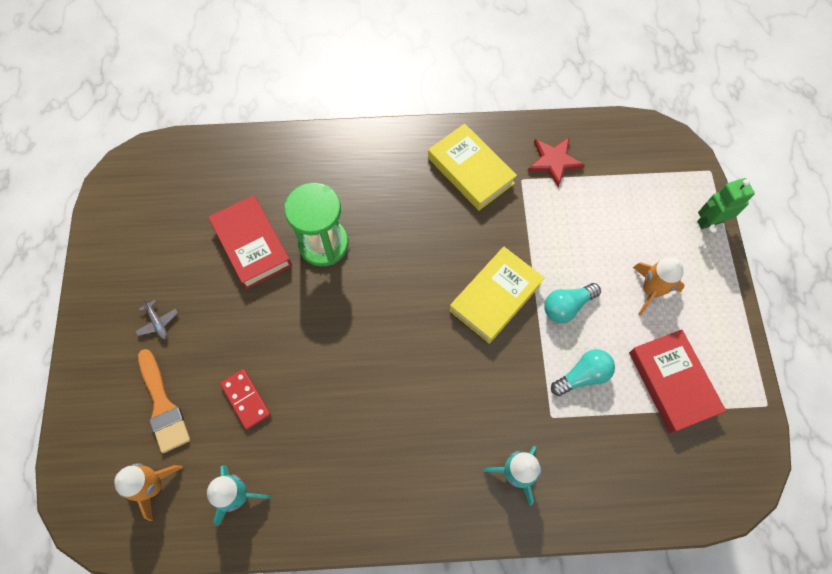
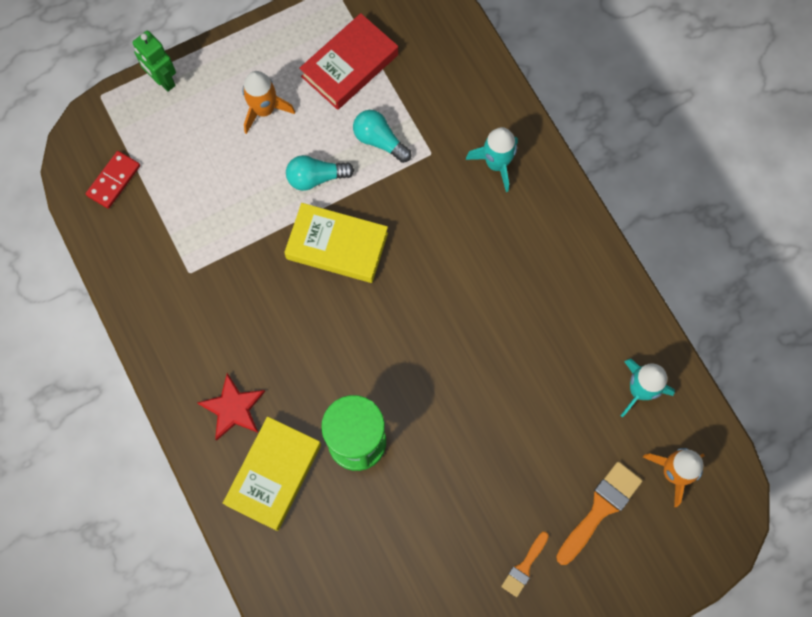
camera: 115 degrees left, 5 degrees up
(158, 323) = (524, 567): grey plane -> orange brush
(246, 399) = (553, 431): red domino -> red domino (114, 181)
(252, 245) = (393, 518): red book -> none
(470, 170) = (200, 329): yellow book -> yellow book (274, 474)
(554, 161) = (152, 248): red star -> red star (233, 408)
(567, 306) = (316, 178): turquoise light bulb -> turquoise light bulb turned 135 degrees clockwise

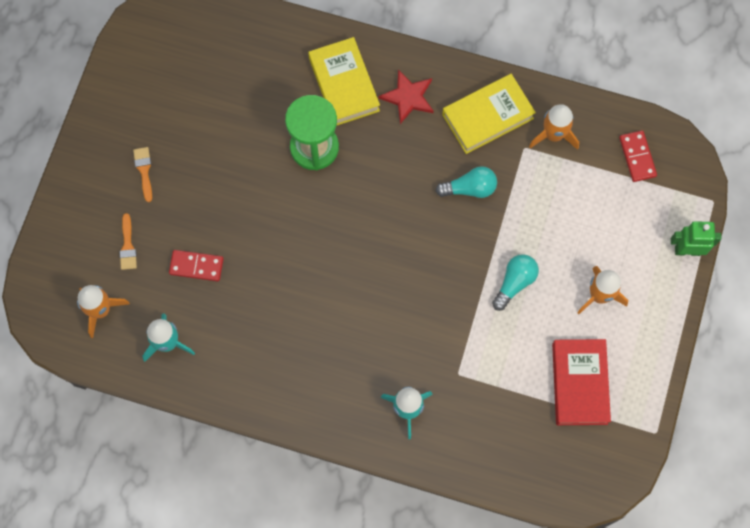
camera: 135 degrees right, 0 degrees up
(155, 260) = (553, 135): none -> orange rocket
(337, 246) = (452, 251): yellow book -> yellow book (487, 116)
(379, 140) = (501, 349): turquoise light bulb -> turquoise light bulb (469, 188)
(556, 433) = (196, 266): none -> red domino
(600, 509) = (128, 246): orange brush -> orange brush, size x0.59

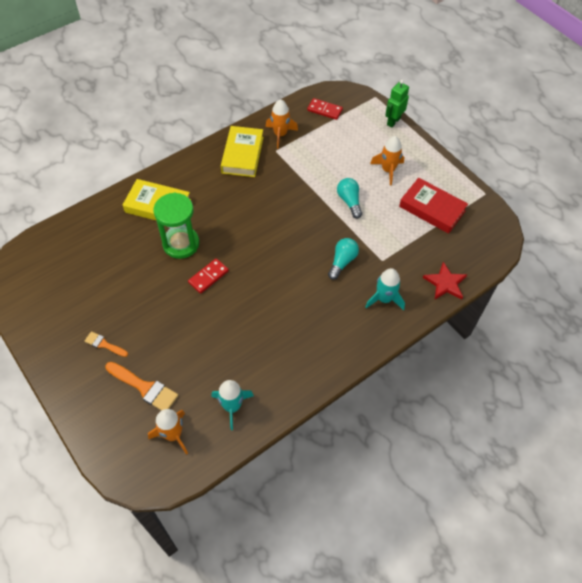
camera: 55 degrees left, 15 degrees down
(128, 246) = (145, 388): orange brush -> orange brush, size x1.69
(196, 266) = (196, 355): red domino -> red domino (208, 277)
(408, 97) = (196, 182): red star -> red star (445, 283)
(469, 188) = (276, 187): turquoise light bulb -> turquoise light bulb (342, 262)

